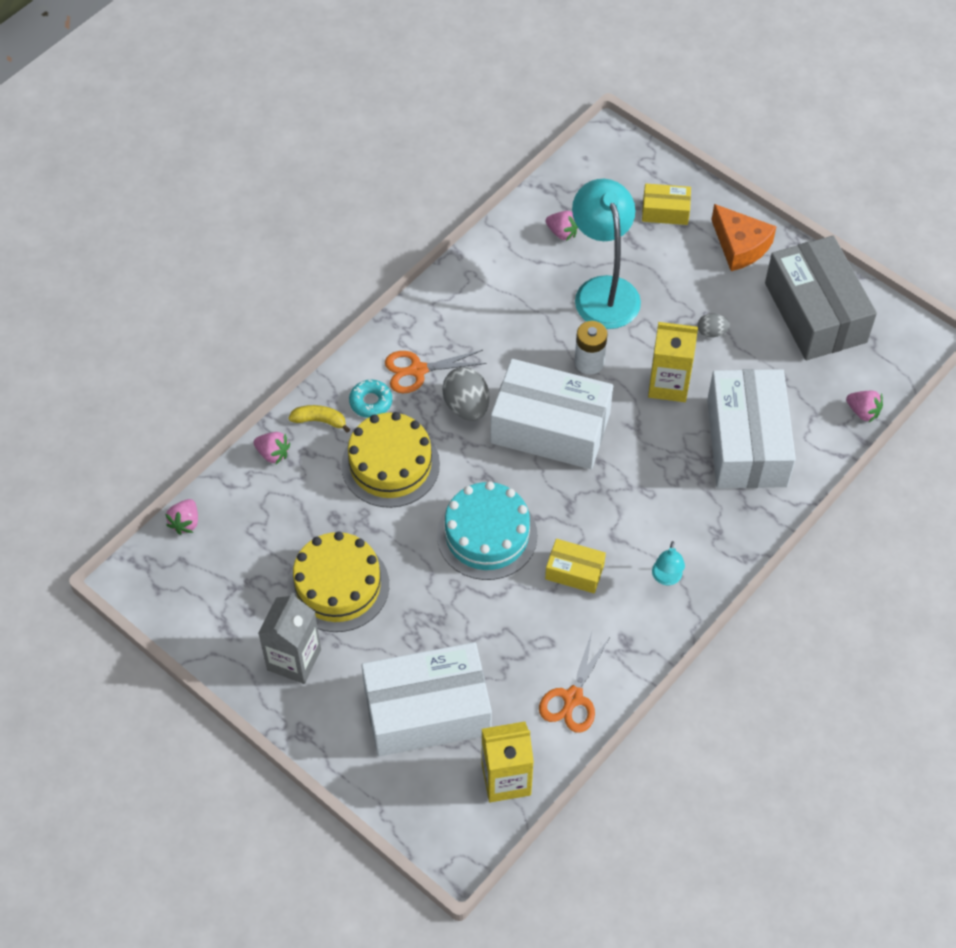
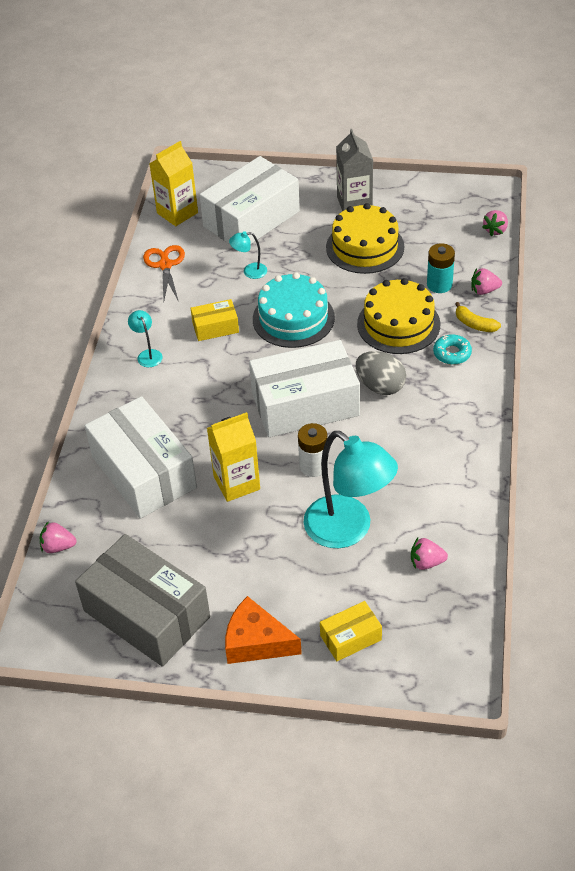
camera: 150 degrees right, 10 degrees down
(185, 522) = (495, 230): pink strawberry -> pink strawberry turned 135 degrees counterclockwise
(308, 488) = (439, 284): none -> turquoise battery
(319, 421) = (474, 324): yellow banana -> yellow banana turned 60 degrees clockwise
(418, 370) = (440, 391): orange scissors -> none
(486, 628) = (250, 271): none -> turquoise lamp
(711, 332) = (229, 545): grey egg -> none

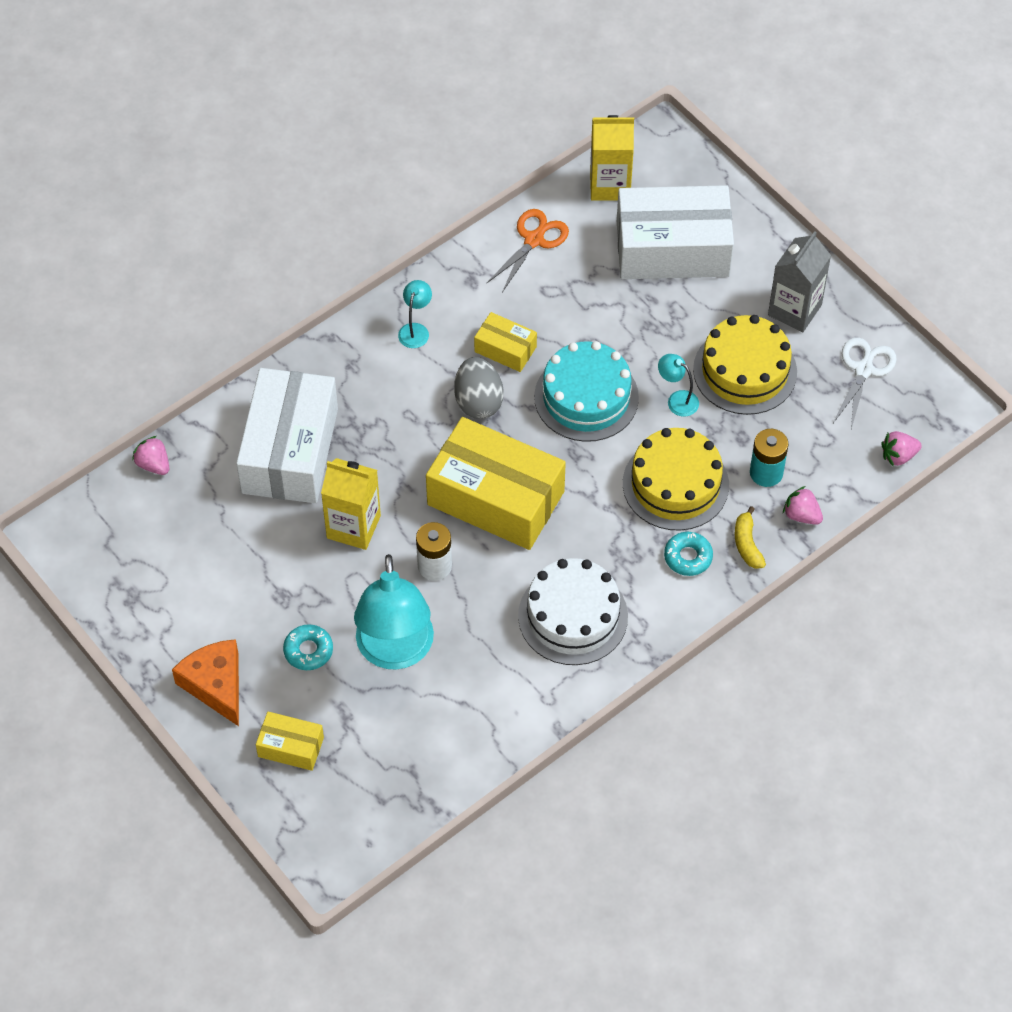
camera: 40 degrees right, 10 degrees up
(146, 614) = (159, 586): grey box -> none
(250, 271) = (604, 311): turquoise lamp -> turquoise lamp (677, 400)
(293, 573) = (308, 650): none -> turquoise donut
(305, 404) = (495, 498): white box -> yellow box
(380, 386) = (582, 536): grey egg -> grey egg (478, 401)
(426, 205) = (863, 370): none -> white scissors
(426, 562) = (425, 737): pink strawberry -> none
(428, 430) = (573, 616): none -> white cake

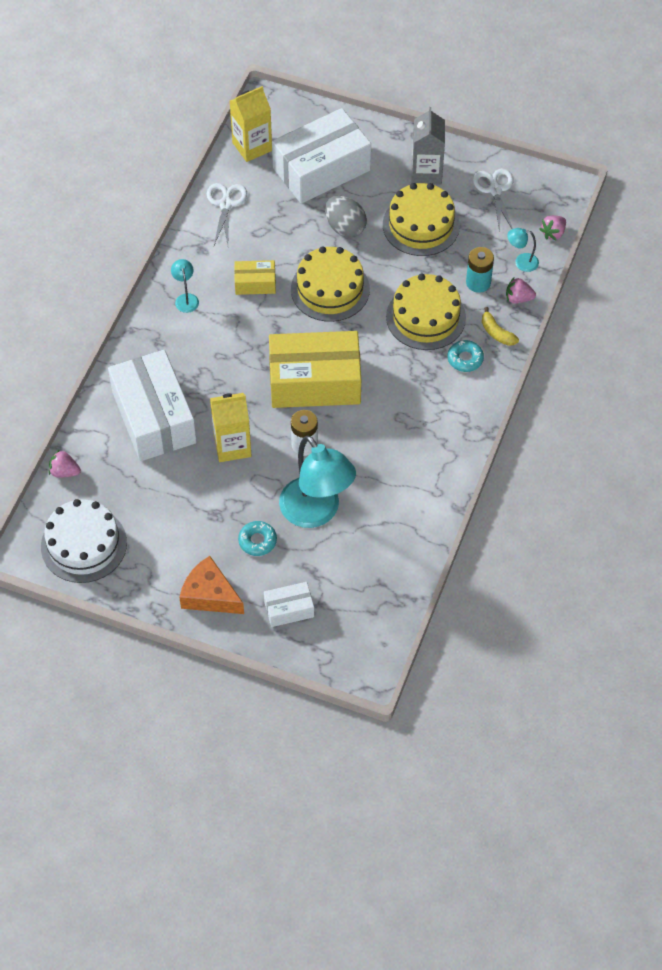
camera: 30 degrees left, 0 degrees up
(291, 747) = (289, 609): yellow box -> white box
(478, 401) = (260, 325): grey egg -> grey egg (345, 227)
(534, 240) = (226, 204): orange scissors -> white scissors
(573, 616) = (417, 432): white cake -> white cake (84, 544)
(586, 397) = (330, 289): turquoise cake -> yellow cake
(677, 400) = (390, 263): turquoise lamp -> turquoise lamp (521, 262)

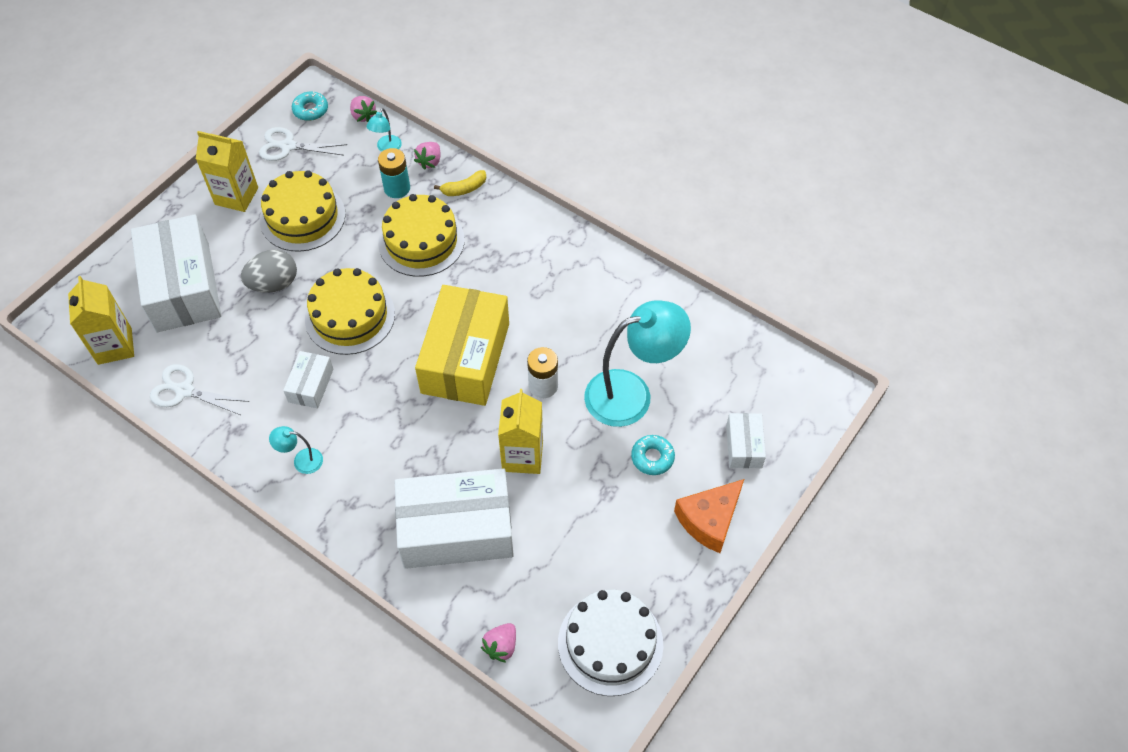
camera: 75 degrees left, 0 degrees up
(255, 283) = (311, 385): yellow box -> white box
(426, 172) = (236, 196): grey carton -> yellow carton
(465, 359) = (485, 222): turquoise donut -> turquoise donut (310, 110)

